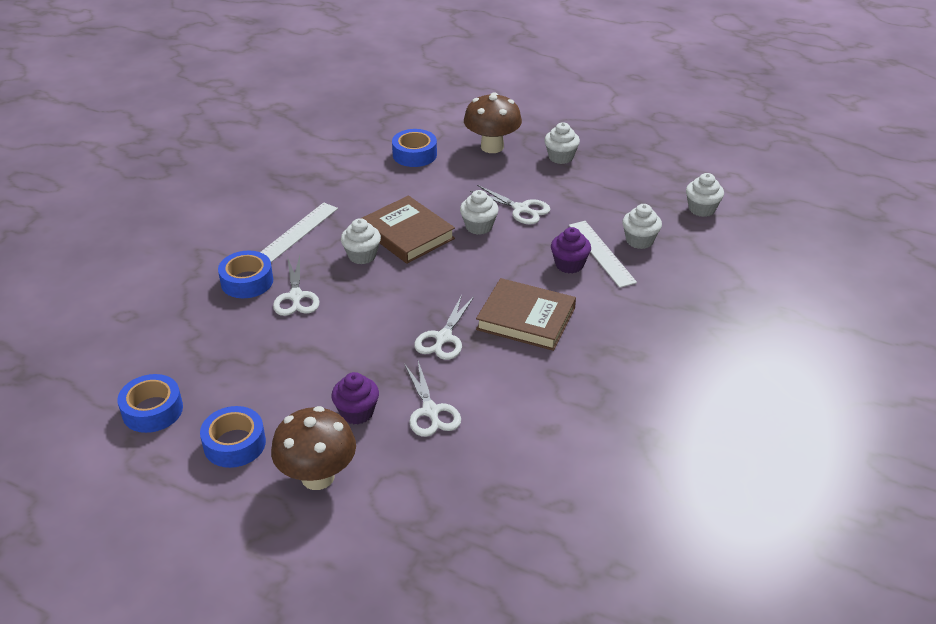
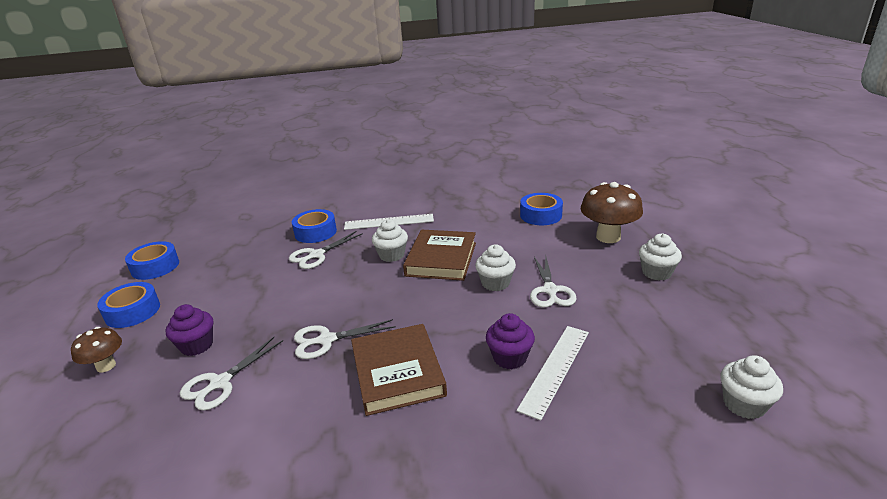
camera: 55 degrees right, 10 degrees down
(317, 477) = (106, 366): brown mushroom -> brown mushroom, size x0.58
(639, 240) = (613, 385): white cupcake -> none

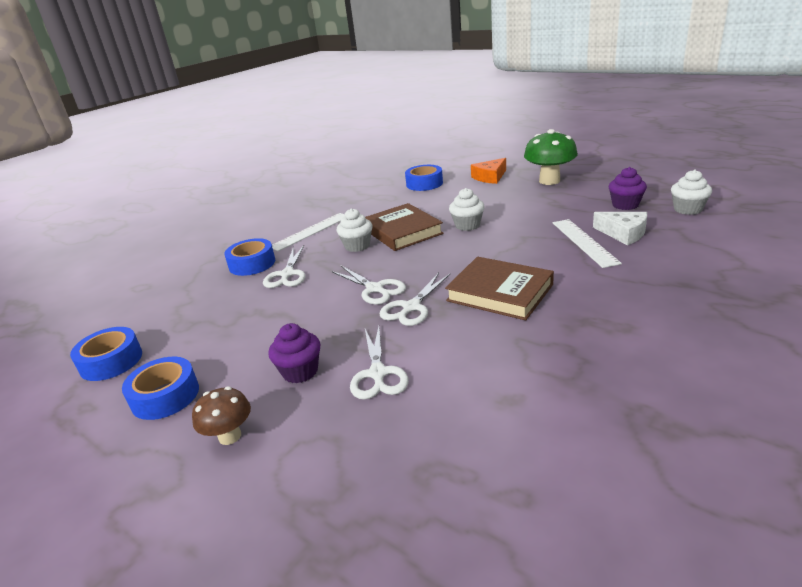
camera: 40 degrees left, 0 degrees up
(510, 357) = (550, 250): purple cupcake -> purple cupcake (625, 205)
(550, 290) = (508, 213): white scissors -> white scissors (375, 289)
(608, 237) = (490, 177): brown mushroom -> orange cheese
(611, 386) = (623, 233): none -> white cheese
(656, 272) = (549, 181): white cupcake -> green mushroom

